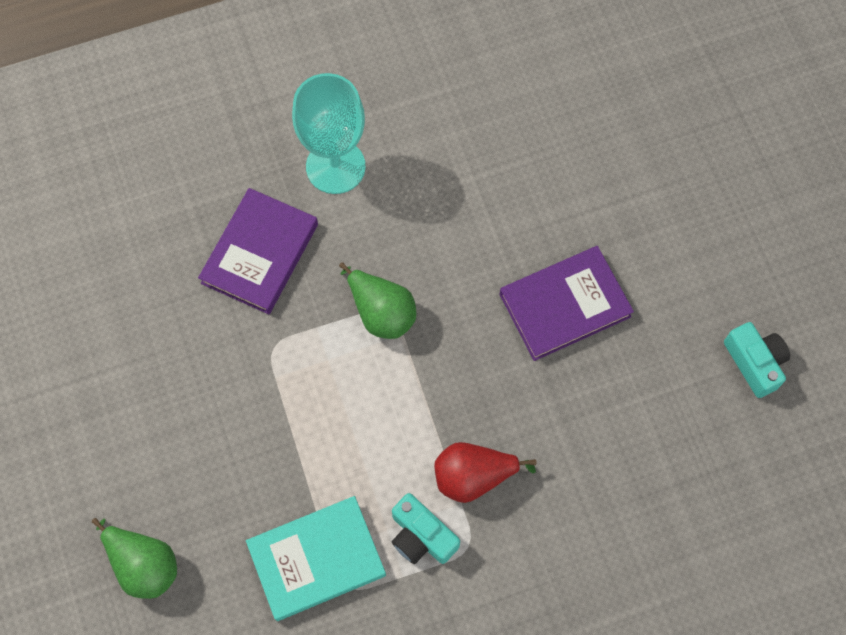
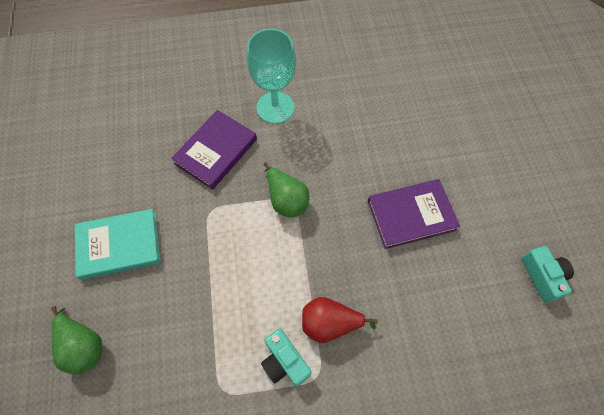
camera: 10 degrees right, 5 degrees down
(316, 559) = (205, 365): turquoise book -> turquoise book (119, 246)

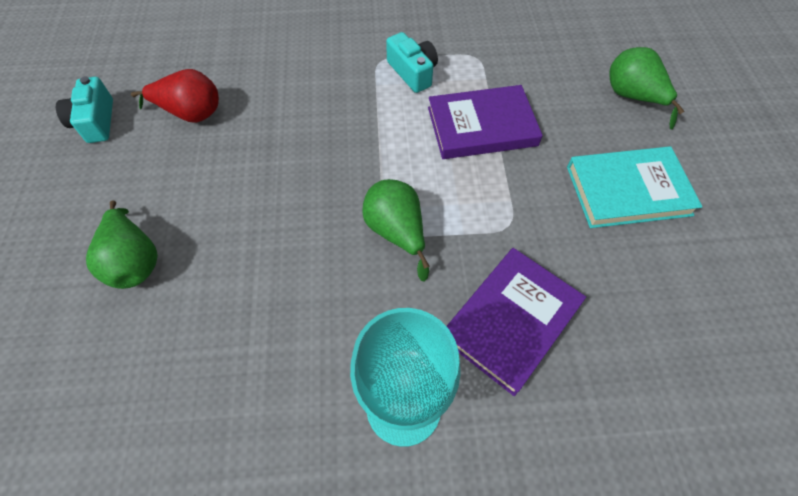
camera: 175 degrees left, 5 degrees down
(330, 323) = (359, 97): red pear -> red pear (190, 113)
(411, 215) = (223, 199): purple book -> purple book (482, 126)
(448, 168) = (134, 261): none -> green pear

